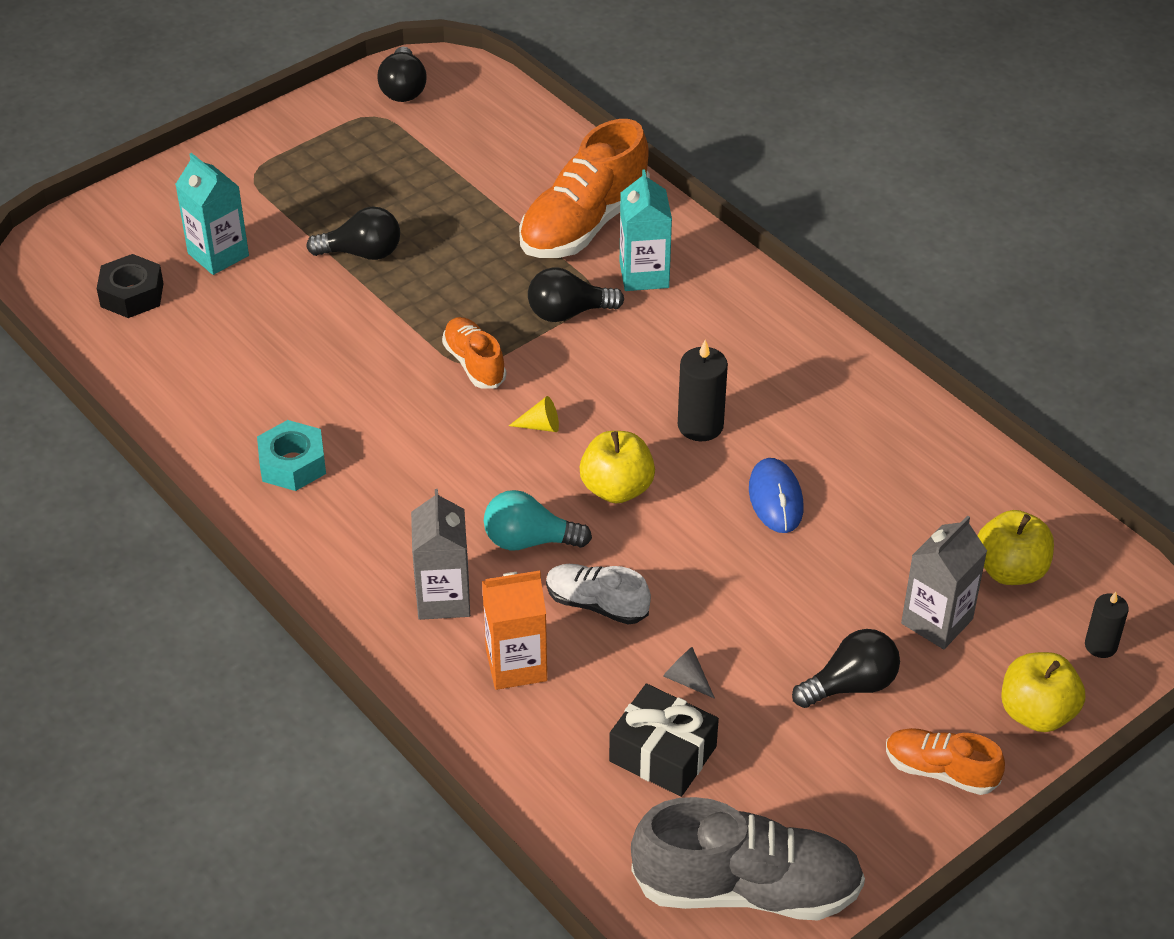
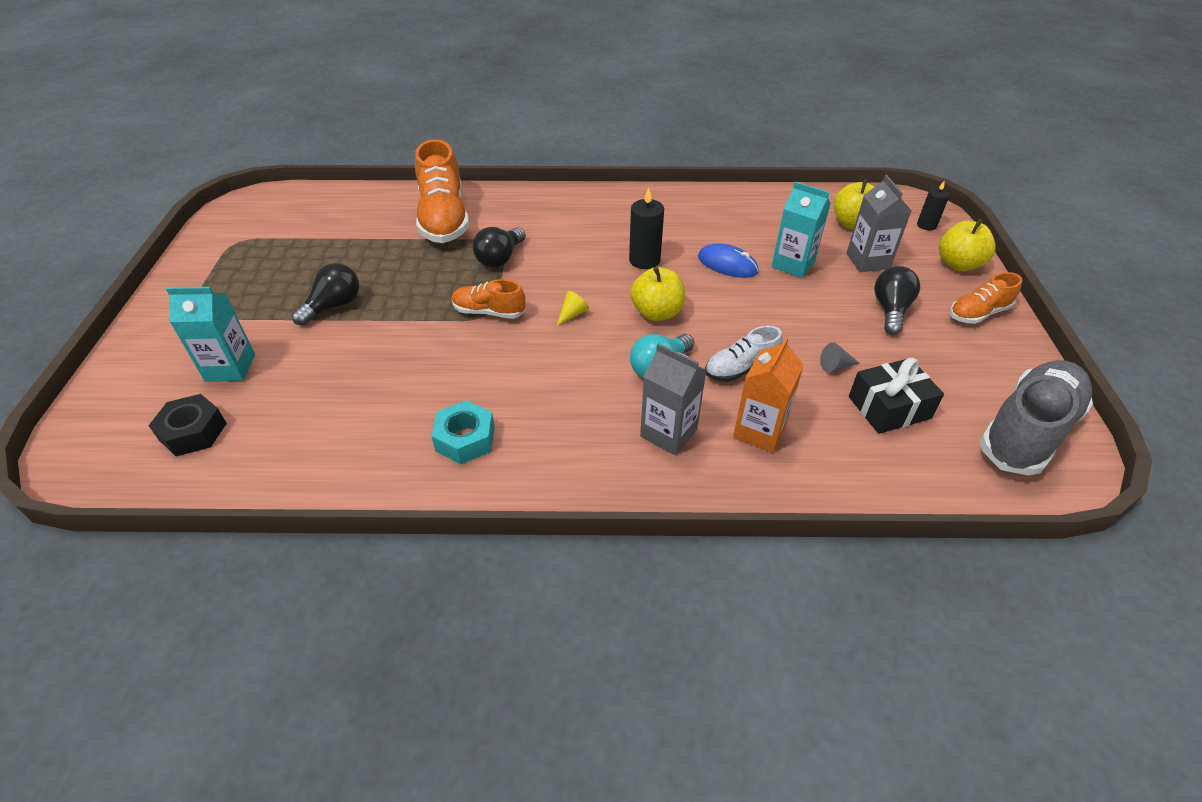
camera: 50 degrees left, 0 degrees up
(403, 89) = (237, 221): black light bulb -> none
(644, 275) = (510, 220): turquoise carton -> turquoise carton (793, 264)

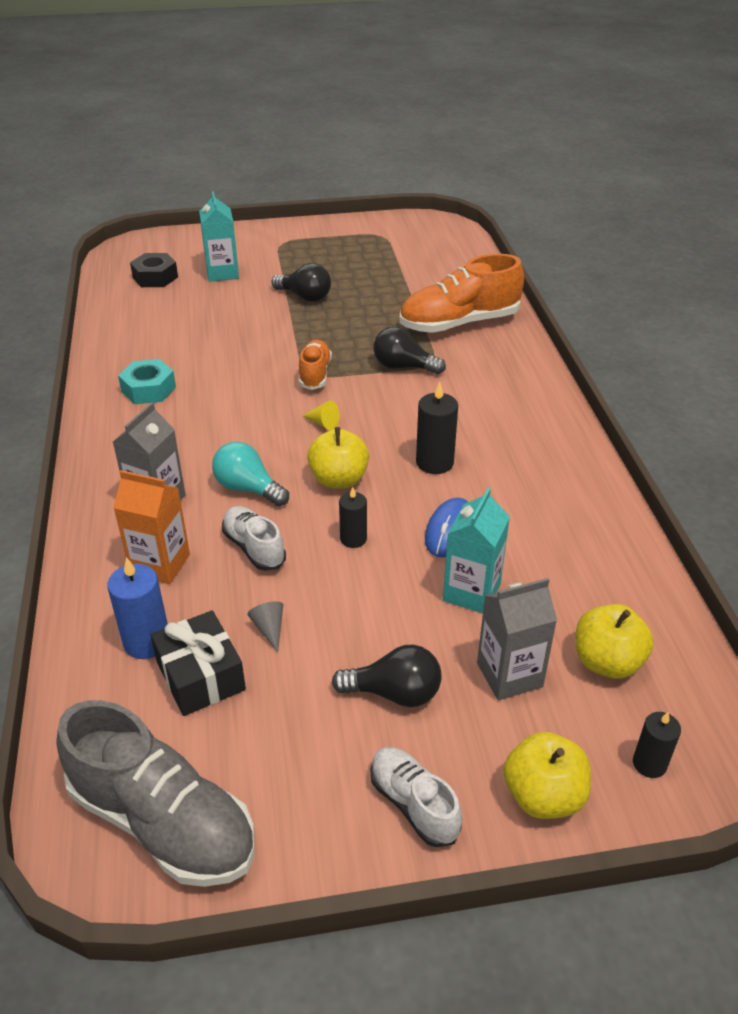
camera: 80 degrees right, 5 degrees down
(733, 312) = (353, 539): none -> black candle
(856, 440) = (147, 642): none -> blue candle
(978, 313) = (413, 804): orange shoe -> white shoe

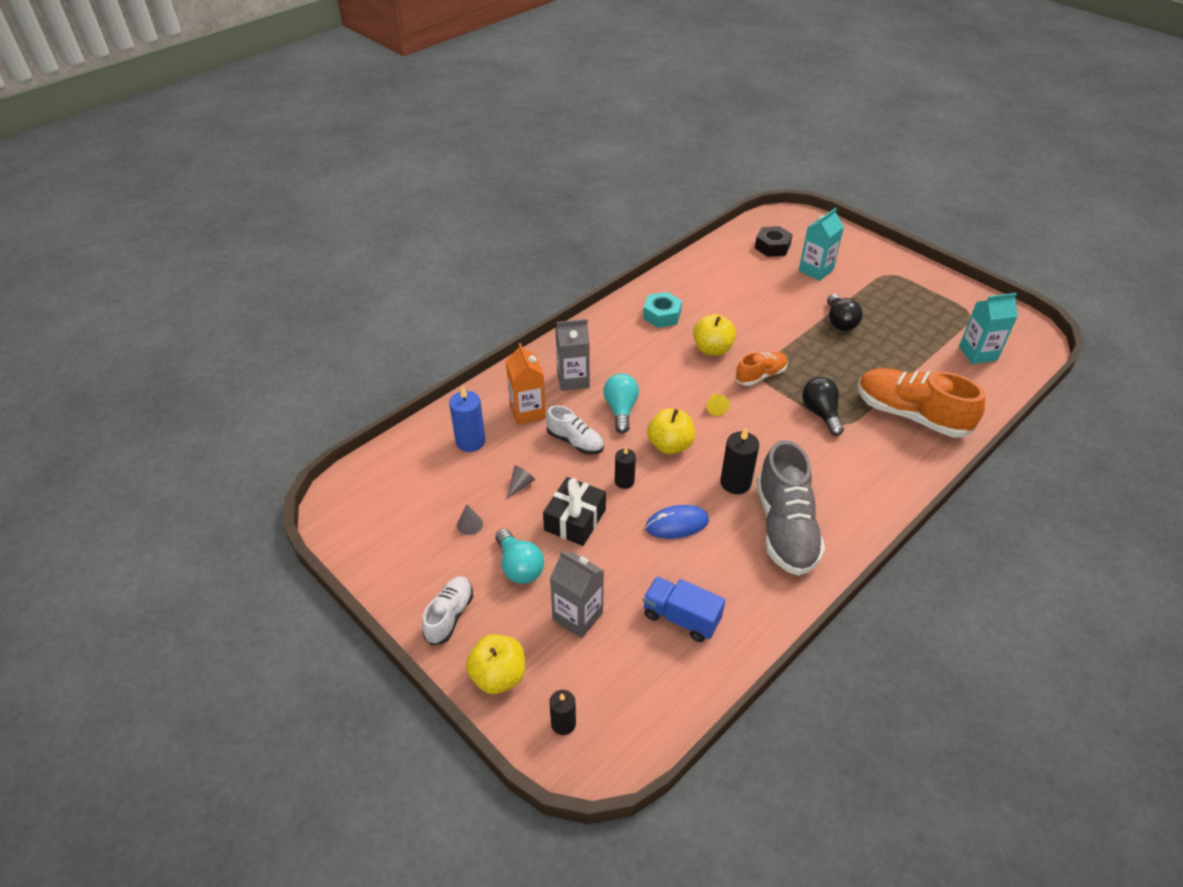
camera: 55 degrees right, 5 degrees up
(163, 821) = (369, 518): grey shoe -> grey shoe (785, 528)
(201, 676) = (465, 477): black gift -> black gift (575, 520)
(254, 548) = (575, 442): white shoe -> white shoe turned 105 degrees clockwise
(284, 710) = (470, 524): none -> grey cone
(394, 693) = (519, 566): black light bulb -> turquoise light bulb
(471, 592) = (631, 563): turquoise carton -> turquoise carton (978, 353)
(574, 591) = (681, 618): none -> blue truck
(607, 662) = (631, 664): yellow apple -> yellow apple (712, 349)

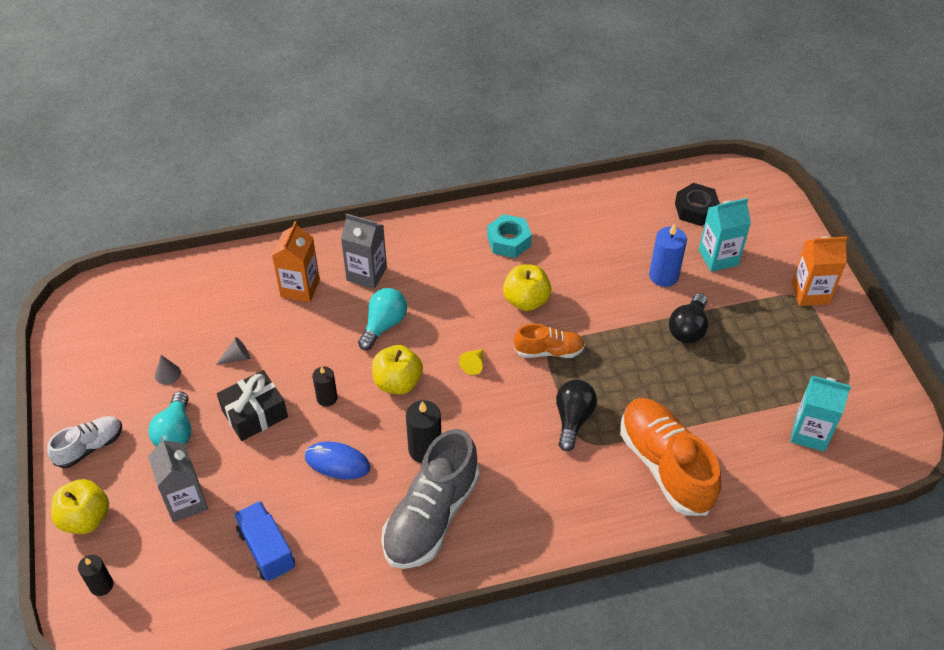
camera: 30 degrees right, 5 degrees up
(470, 441) = (229, 295): blue candle -> blue candle (663, 276)
(575, 442) = (317, 338): white shoe -> none
(894, 269) = (810, 293): none -> orange carton

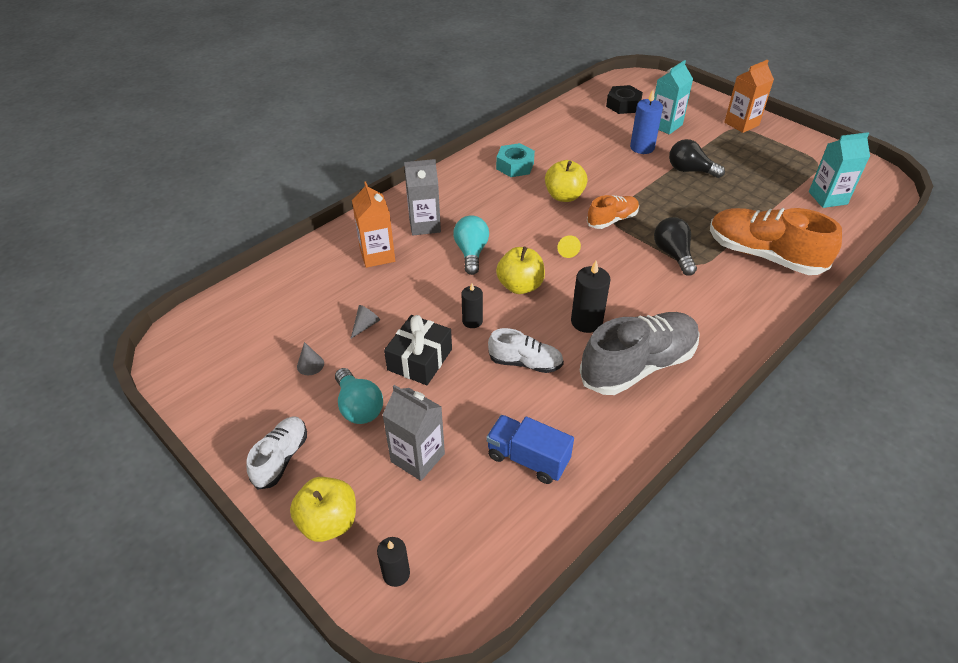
camera: 30 degrees left, 5 degrees down
(337, 462) = (525, 363): blue mouse -> white shoe
(431, 516) = (638, 365): grey shoe -> grey shoe turned 120 degrees counterclockwise
(688, 328) = (690, 170): black light bulb -> black light bulb turned 120 degrees clockwise

